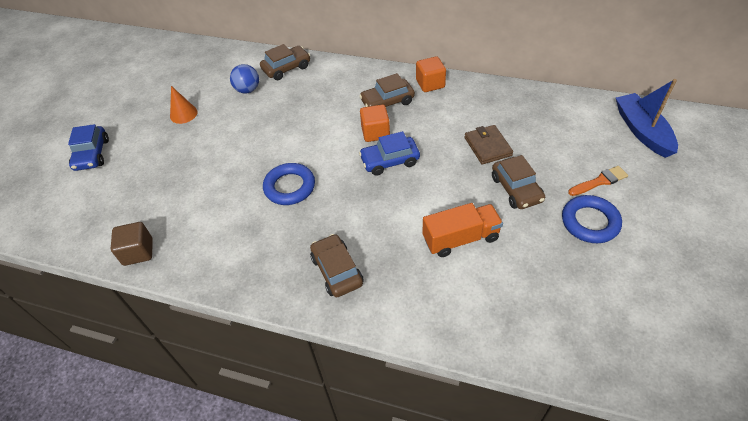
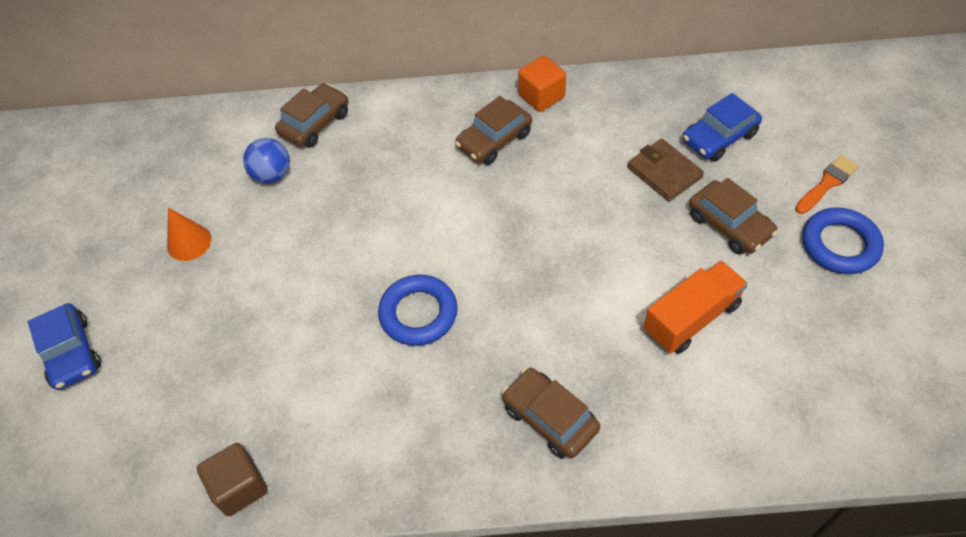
camera: 20 degrees left, 5 degrees up
(375, 132) = (501, 193): orange cube -> none
(389, 161) = (542, 231): blue car -> blue car (719, 137)
(642, 131) = (847, 97): blue boat -> none

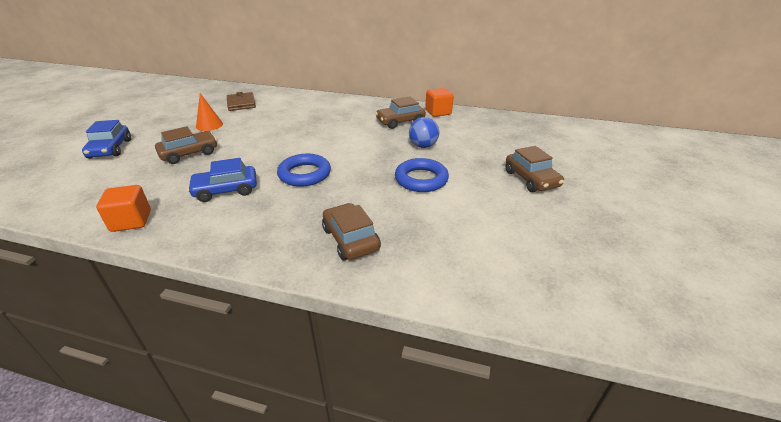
camera: 15 degrees right, 20 degrees down
(239, 487) = (131, 221): brown cube -> orange cube
(272, 175) = (272, 112): blue ball -> blue ball (423, 146)
(315, 123) = (309, 101): brown car -> brown car (189, 153)
(664, 172) = (497, 150): brown wallet -> brown wallet (241, 103)
(691, 318) = (482, 214): orange truck -> none
(719, 137) = (540, 144): blue car -> blue car (226, 190)
(827, 183) = (611, 175): orange brush -> none
(840, 245) = (612, 204): blue ring -> blue ring (421, 179)

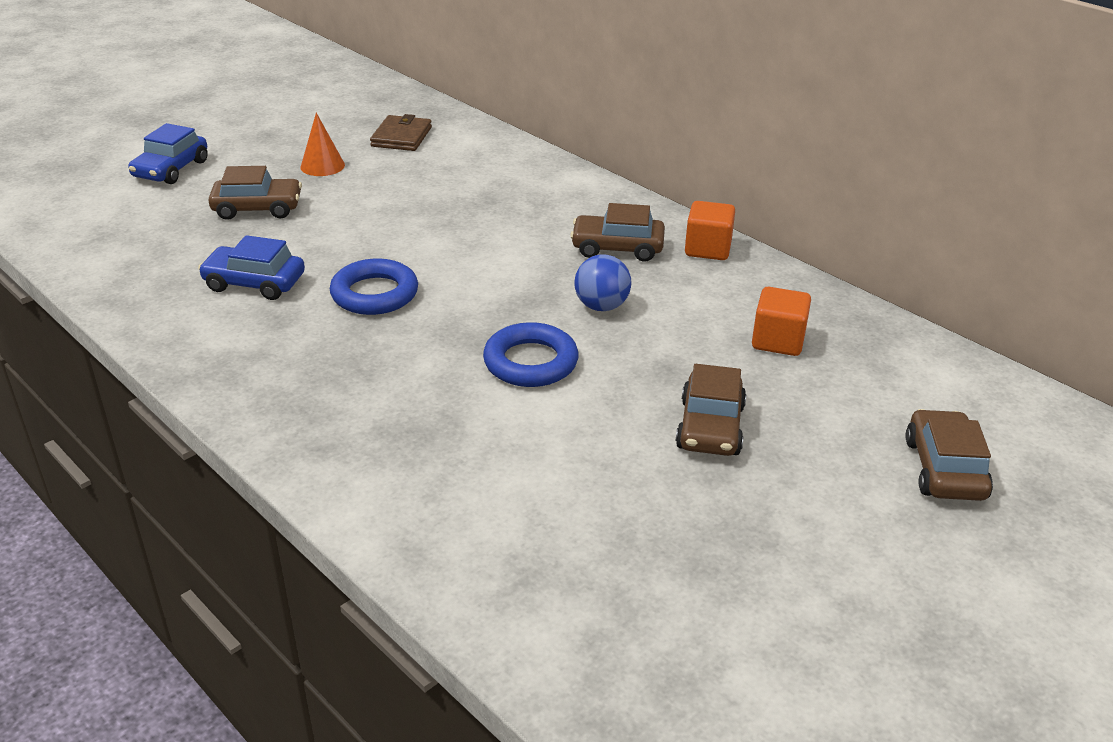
camera: 30 degrees right, 0 degrees up
(131, 221) = (119, 288): orange cube -> orange cube (778, 341)
(350, 239) = (338, 412): brown car -> brown car (944, 469)

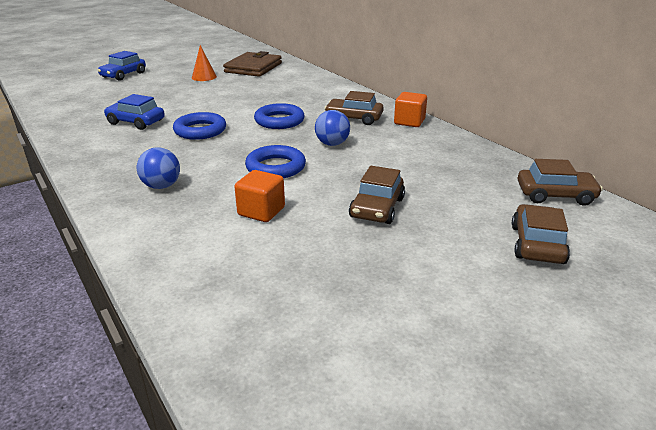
camera: 10 degrees right, 5 degrees down
(257, 208) = (158, 92): brown car -> brown car (555, 195)
(367, 416) = (161, 186): none -> blue ball
(401, 137) = (253, 68): brown wallet -> brown wallet, size x1.55
(498, 262) = (279, 121): none -> blue ring
(778, 341) = (438, 167): orange cube -> orange cube (261, 211)

